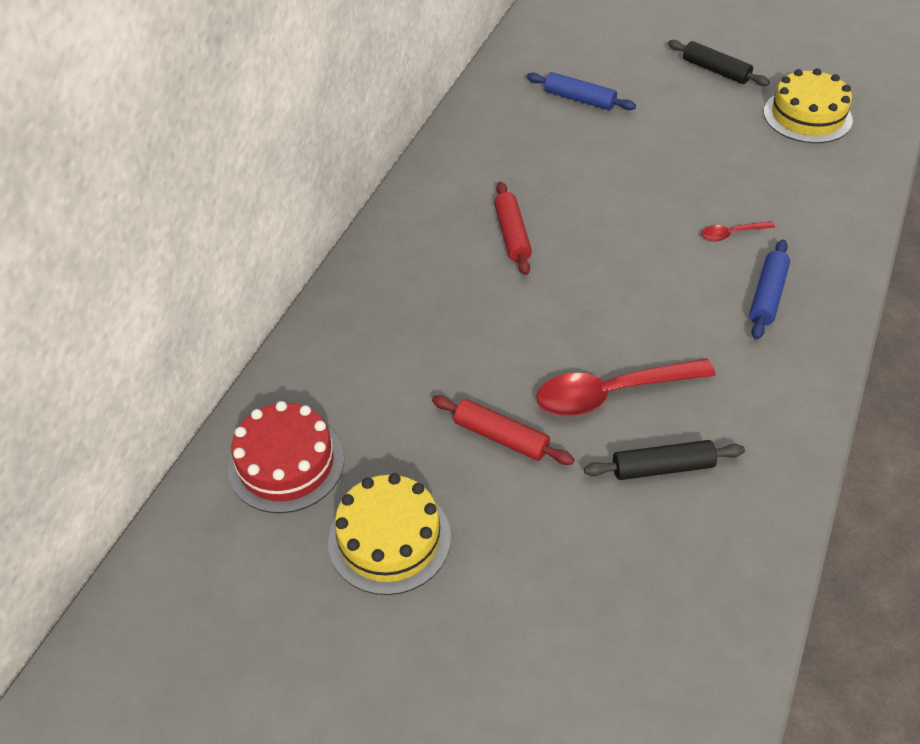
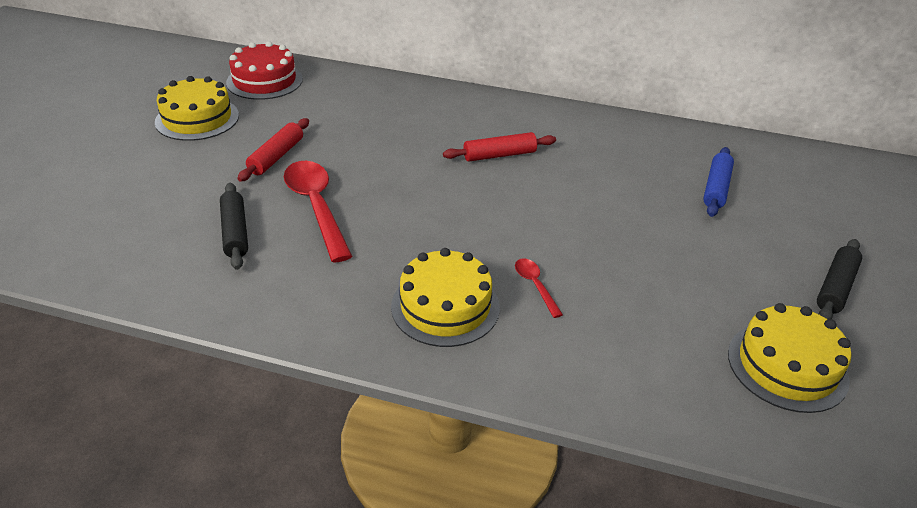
camera: 80 degrees right, 10 degrees down
(767, 295) = (445, 306): blue rolling pin -> yellow cake

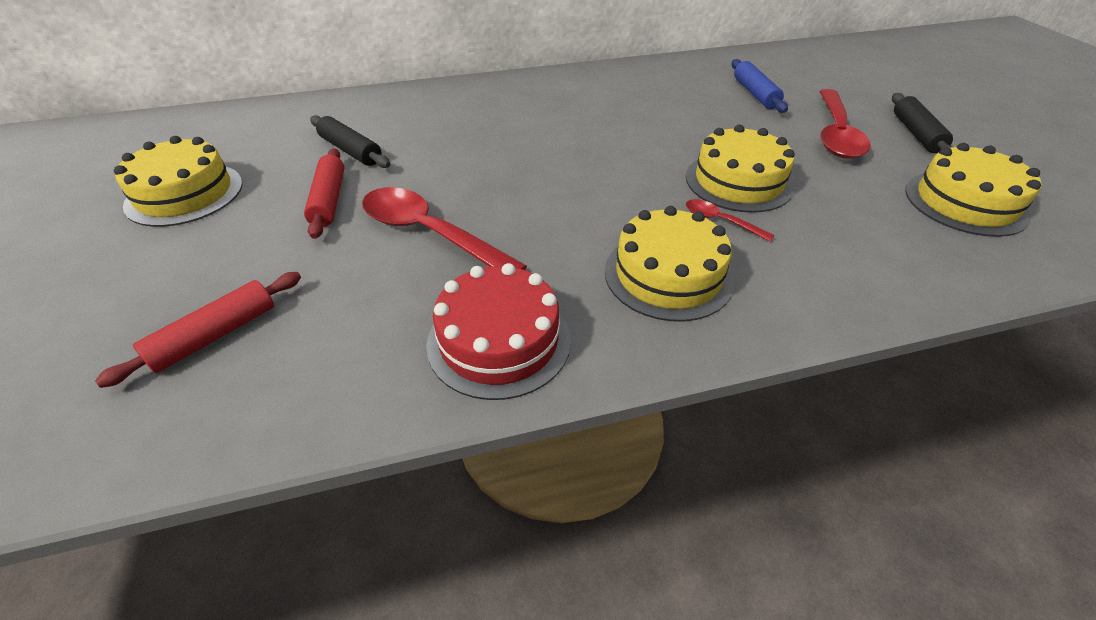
camera: 30 degrees left, 5 degrees up
(235, 232) = (359, 297): black rolling pin -> black rolling pin (350, 151)
(264, 81) = (237, 132): red cake -> red cake (499, 340)
(499, 155) = (559, 124): red rolling pin -> red rolling pin (215, 335)
(592, 261) = (738, 181): none -> yellow cake
(746, 255) = (836, 134): none -> red spoon

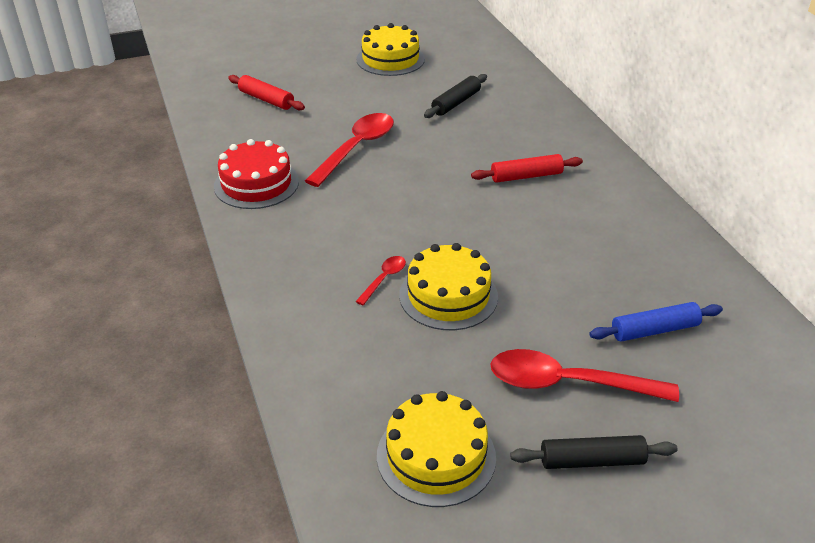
camera: 85 degrees right, 5 degrees down
(329, 200) = (390, 107): red rolling pin -> red rolling pin (526, 176)
(668, 275) = (315, 248): yellow cake -> none

